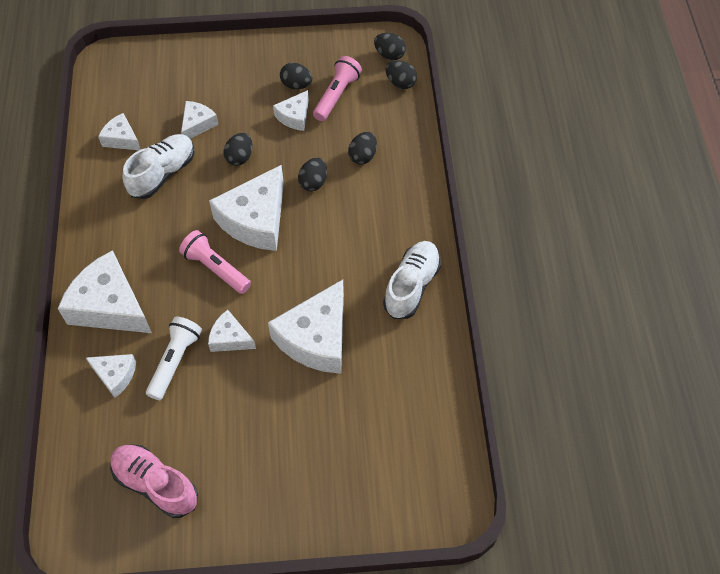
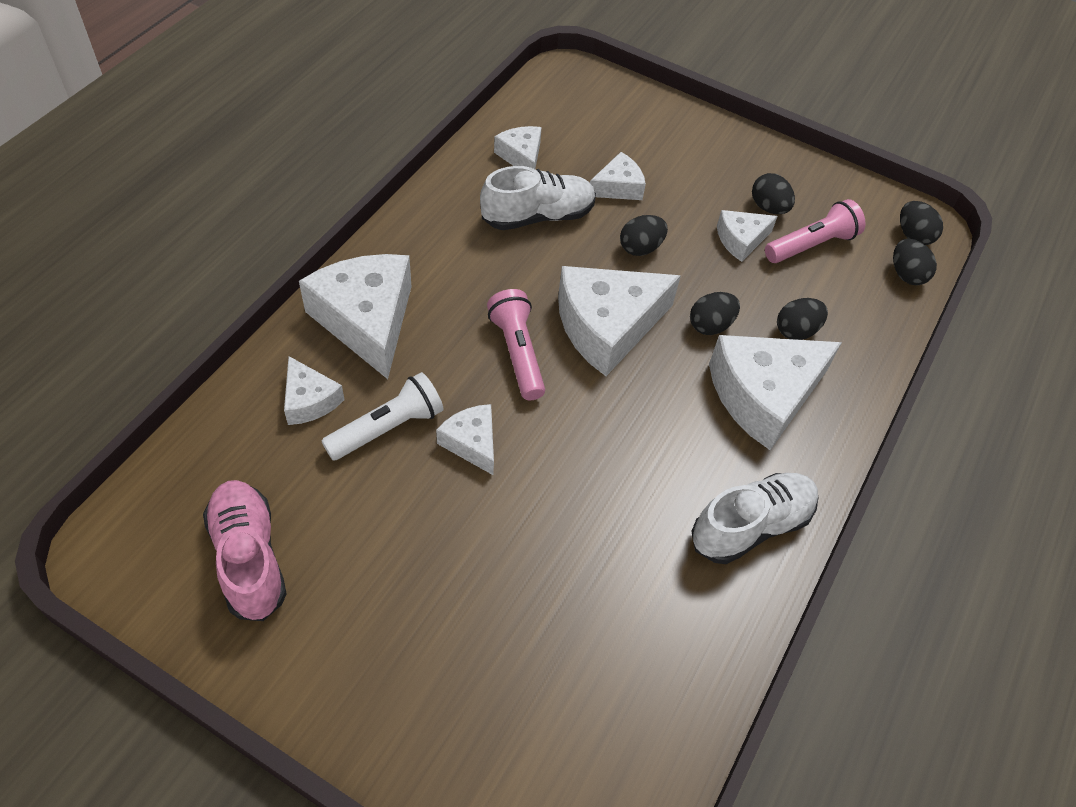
camera: 30 degrees right, 5 degrees down
(316, 338) = (577, 511): white cheese -> white cheese (763, 395)

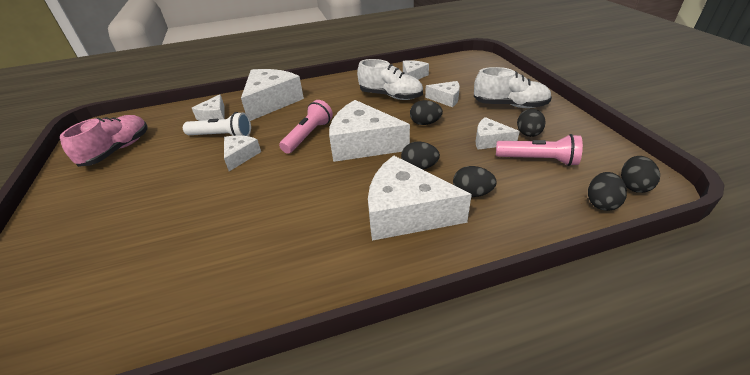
camera: 50 degrees right, 15 degrees down
(751, 526) = (304, 270): white shoe -> white shoe (509, 105)

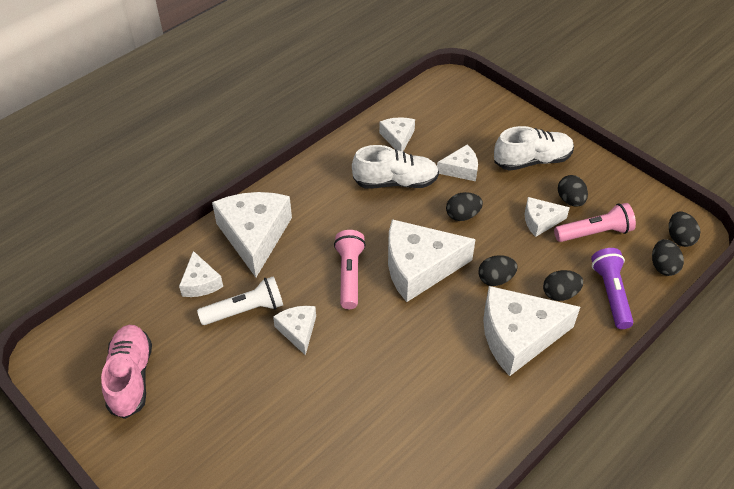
camera: 30 degrees left, 10 degrees up
(526, 208) = (611, 294): none -> purple flashlight

